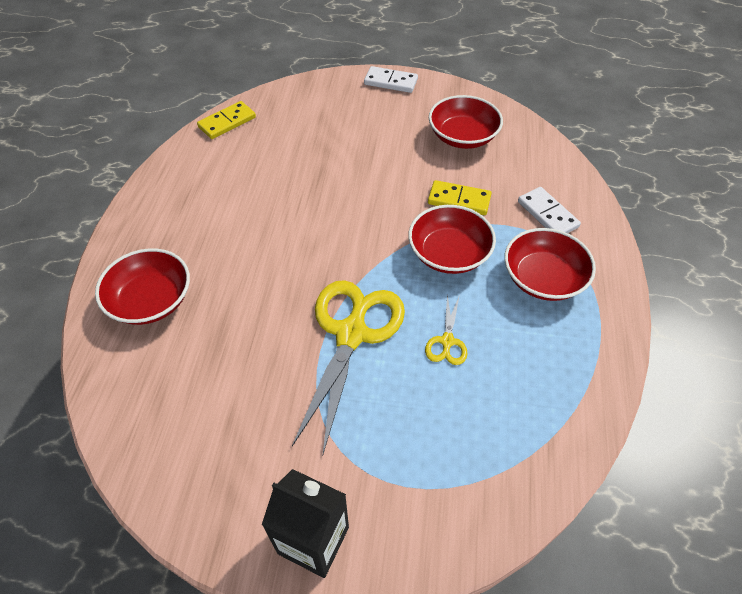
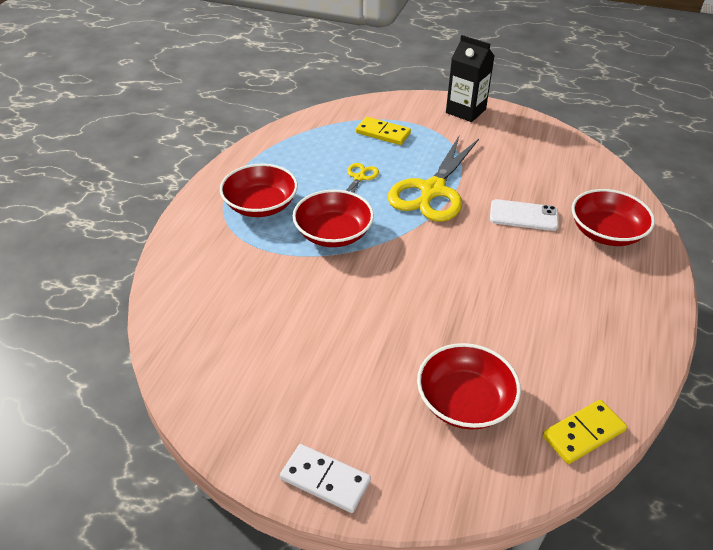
camera: 170 degrees left, 10 degrees down
(242, 310) = (523, 216): none -> white phone
(459, 200) = (302, 280): yellow domino -> yellow domino (383, 133)
(462, 136) = (260, 358): red bowl -> red bowl (464, 402)
(547, 214) = (220, 254): white domino -> none

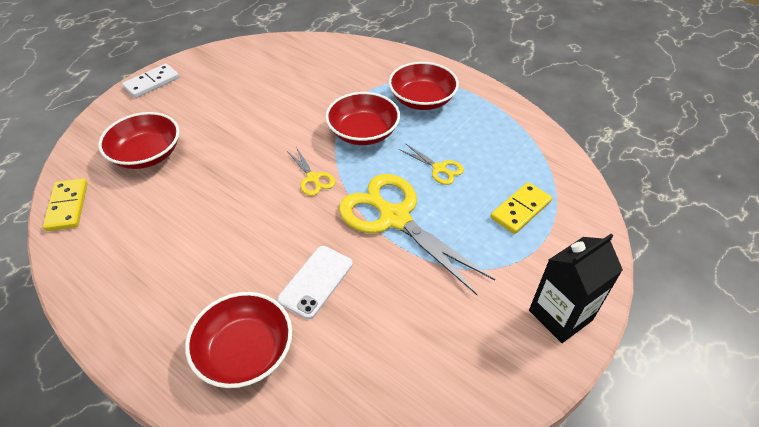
camera: 110 degrees right, 5 degrees up
(417, 250) = (313, 178): none -> yellow scissors

